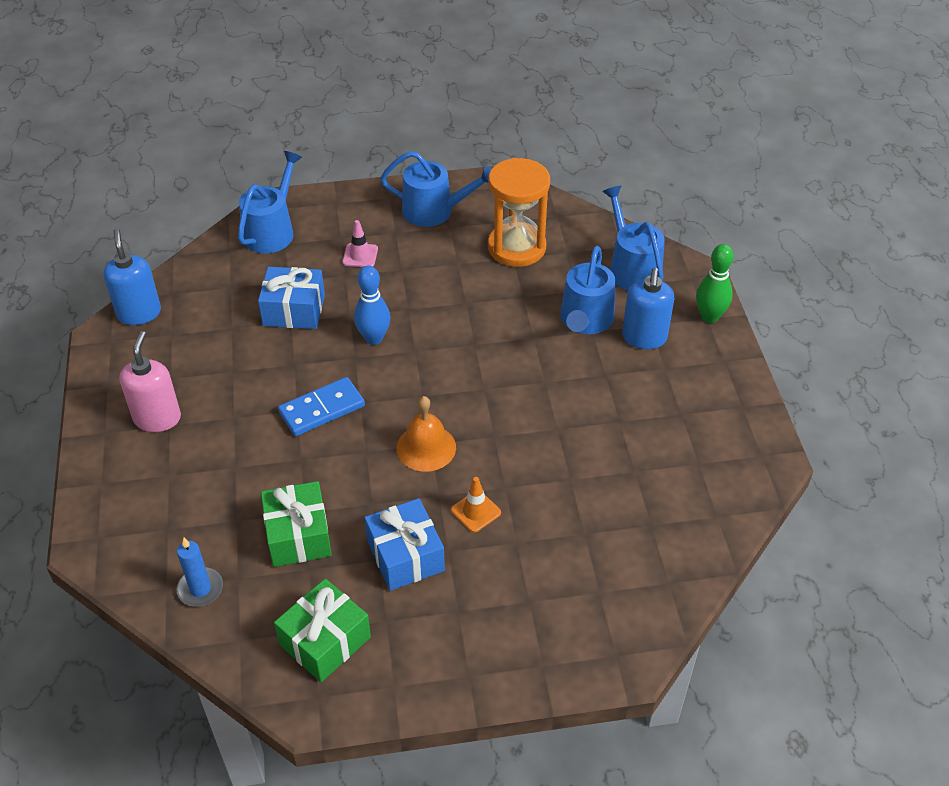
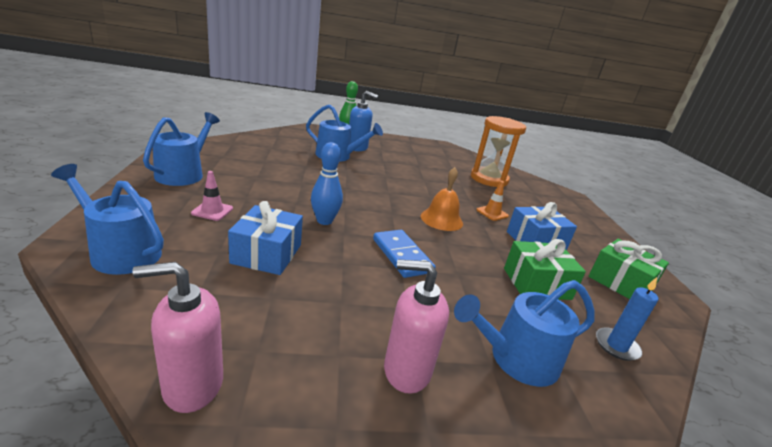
camera: 90 degrees left, 20 degrees down
(139, 313) = (192, 385): blue soap dispenser -> pink soap dispenser
(516, 247) = (255, 158): orange hourglass -> orange hourglass (489, 179)
(632, 268) = (299, 138): blue watering can -> blue watering can (516, 359)

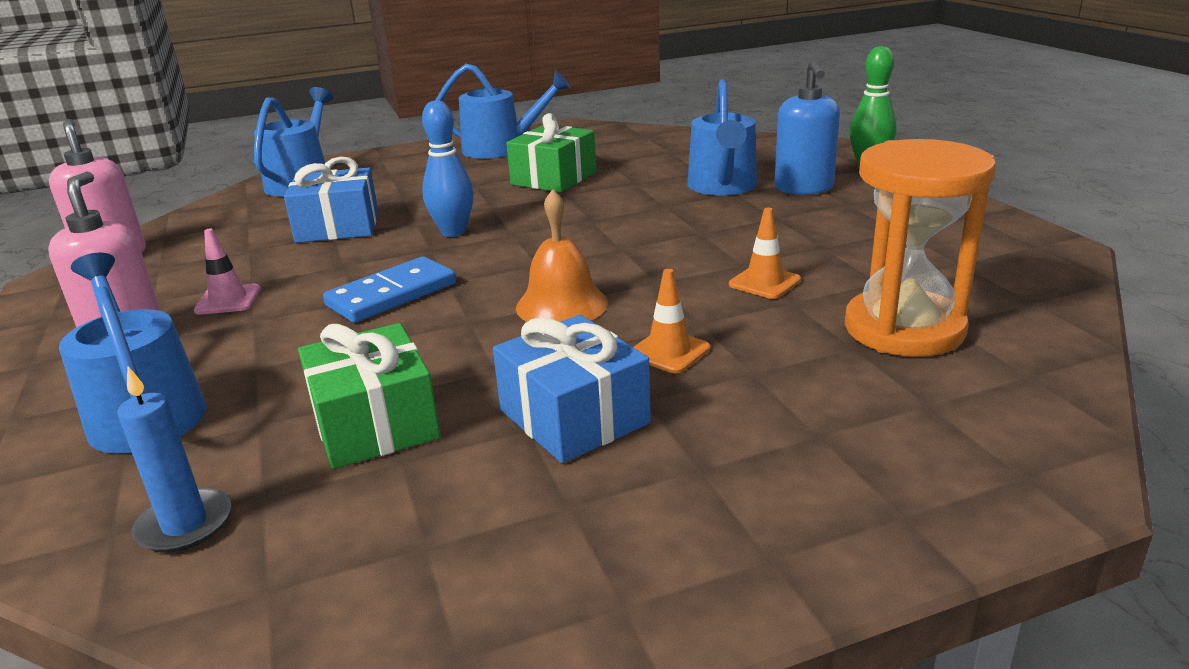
camera: 80 degrees right, 0 degrees up
(212, 211) = (418, 183): pink traffic cone -> pink traffic cone (228, 300)
(444, 182) = (764, 282): none -> orange traffic cone
(620, 282) = (455, 558): green gift -> green gift (554, 178)

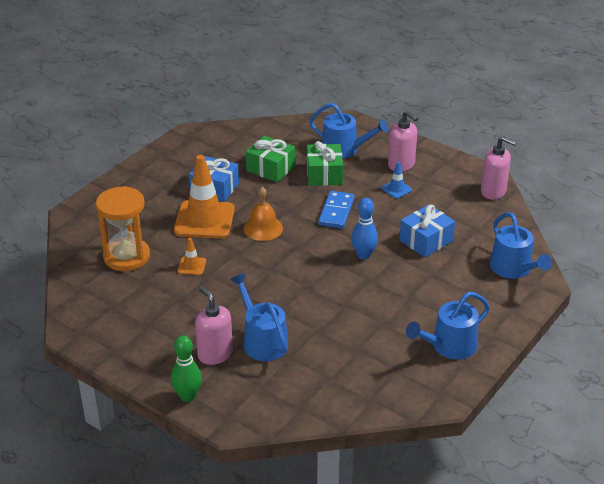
camera: 145 degrees right, 10 degrees up
(185, 524) = (282, 134): blue candle -> none
(228, 300) = (396, 189): pink traffic cone -> blue traffic cone
(554, 178) = (370, 319): green gift -> green gift (324, 174)
(669, 352) = (204, 220): orange traffic cone -> orange traffic cone, size x2.27
(804, 188) = (215, 354): blue soap dispenser -> pink soap dispenser

